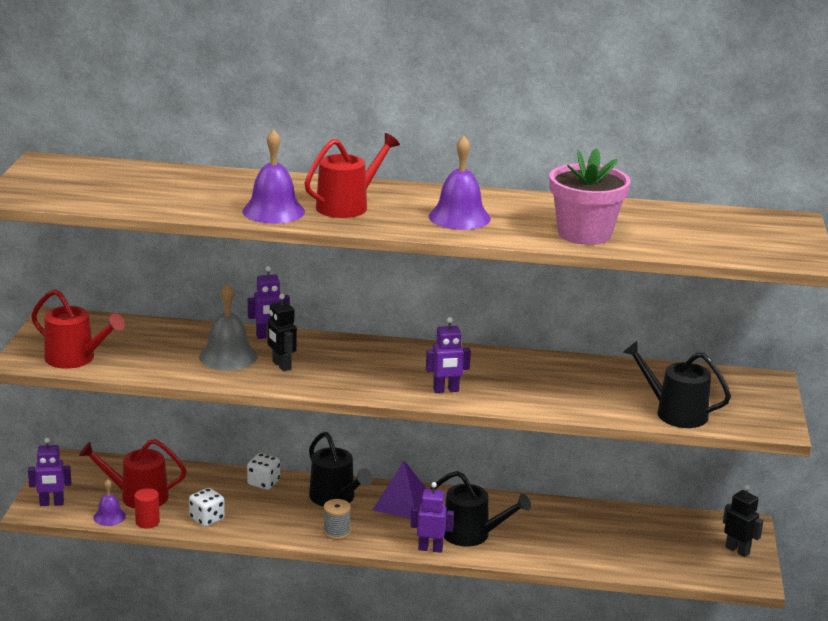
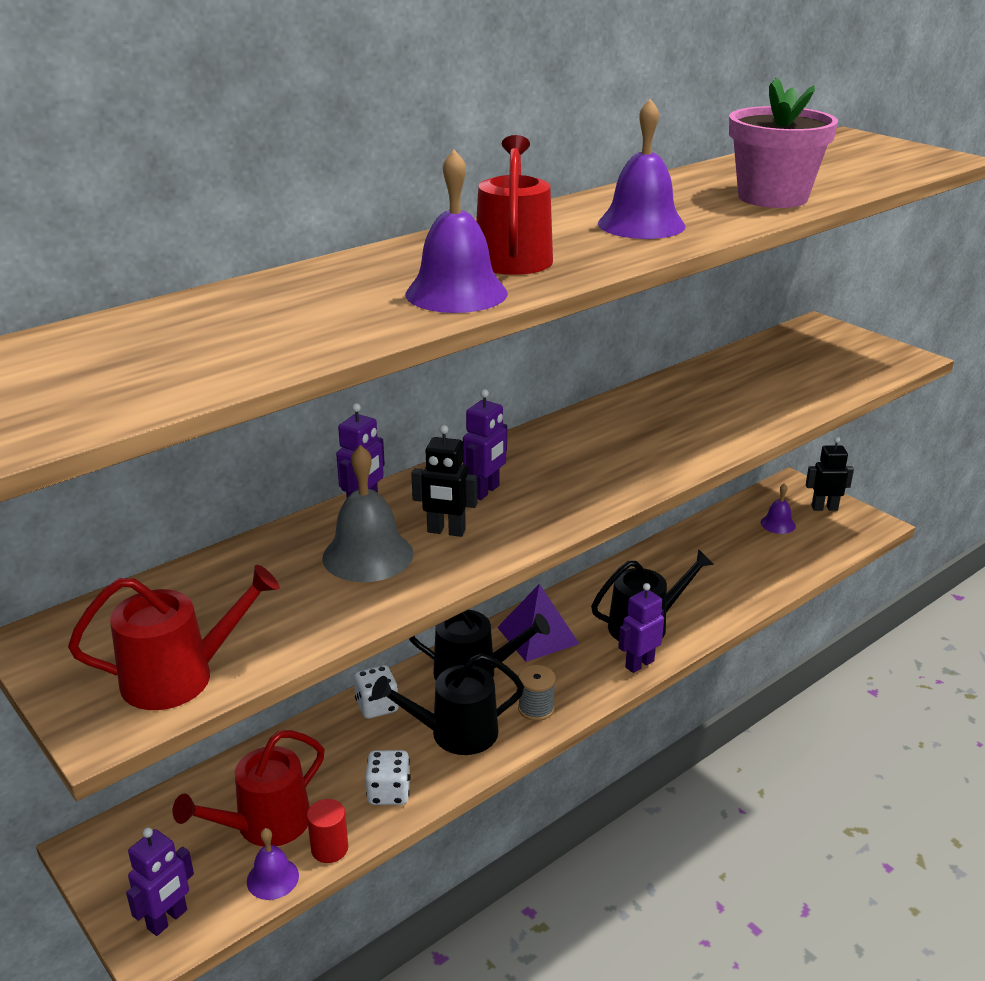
camera: 45 degrees left, 5 degrees up
(446, 390) = (643, 464): purple robot -> purple robot (485, 491)
(675, 413) = (831, 383): black watering can -> black watering can (456, 733)
(679, 539) = (778, 524): none -> purple bell

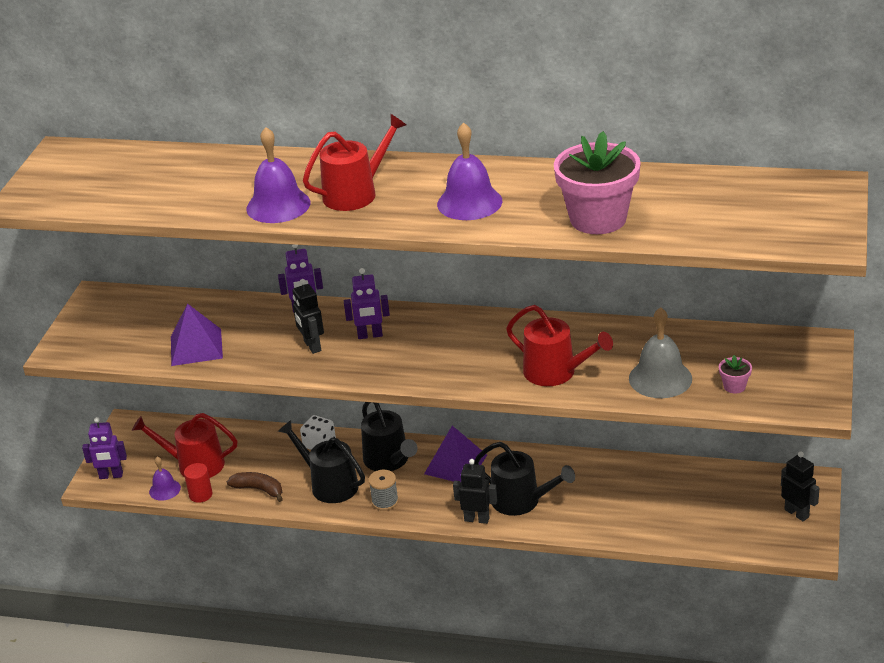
camera: 55 degrees right, 5 degrees up
(179, 677) = (109, 346): red watering can -> red watering can (555, 372)
(308, 608) = (196, 347): none -> purple pyramid
(368, 555) = (260, 336): grey bell -> grey bell (660, 378)
(389, 792) = (259, 489): white dice -> brown banana
(639, 664) = (477, 519): purple robot -> black robot
(778, 524) = (737, 501): purple bell -> none
(836, 373) = (734, 386): none -> pink flower pot

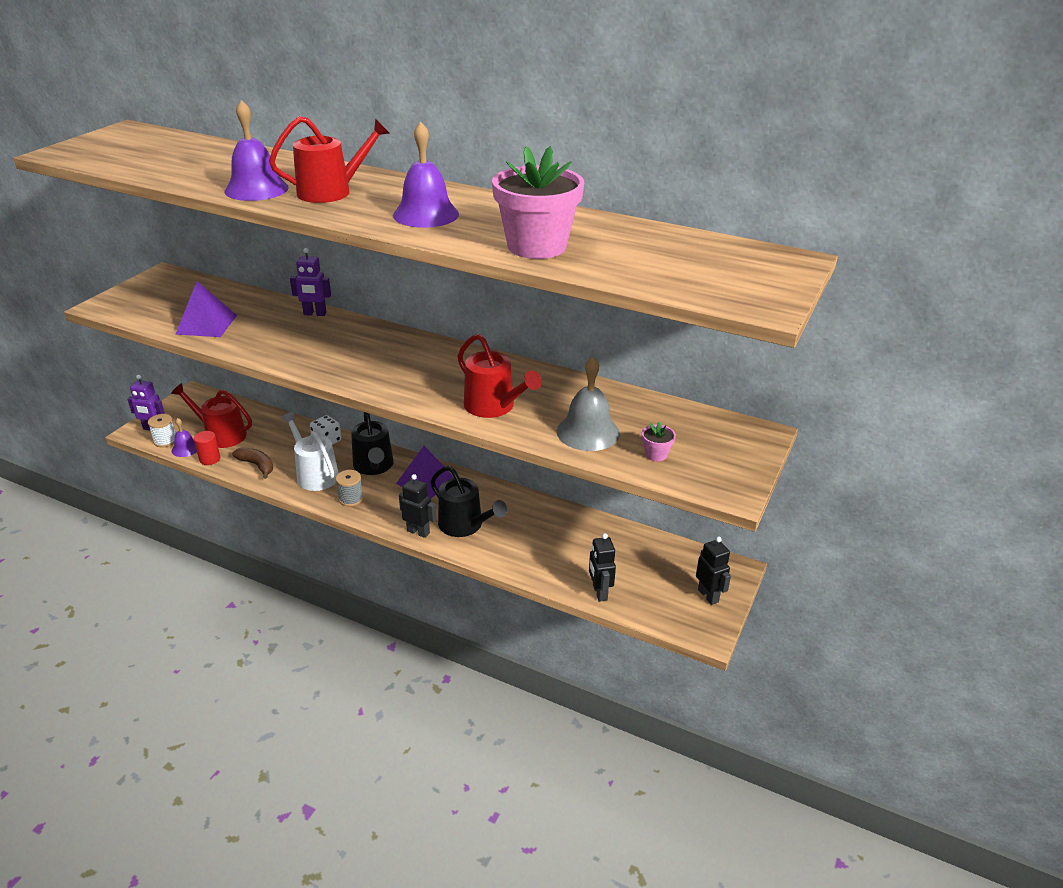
camera: 10 degrees right, 0 degrees up
(135, 486) = (165, 441): none -> white spool
(312, 346) = (299, 342): black robot -> black robot (599, 592)
(330, 484) = (315, 474): black watering can -> white watering can
(370, 335) = (353, 344): purple robot -> none

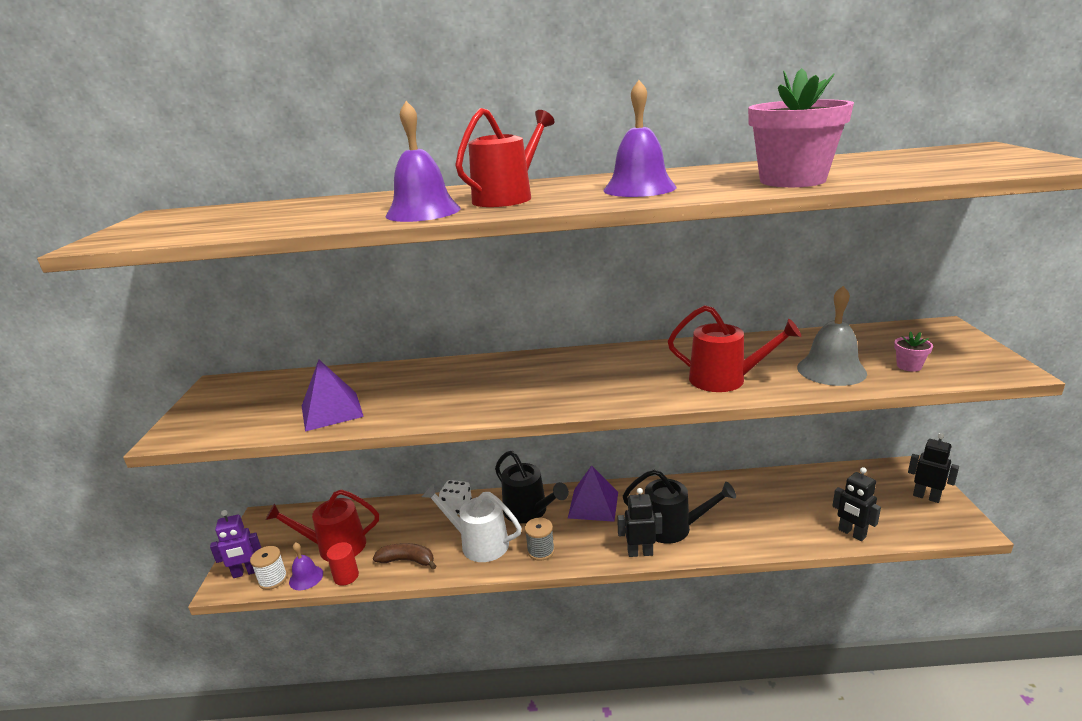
camera: 25 degrees left, 10 degrees down
(315, 314) = (439, 366): purple robot -> none

